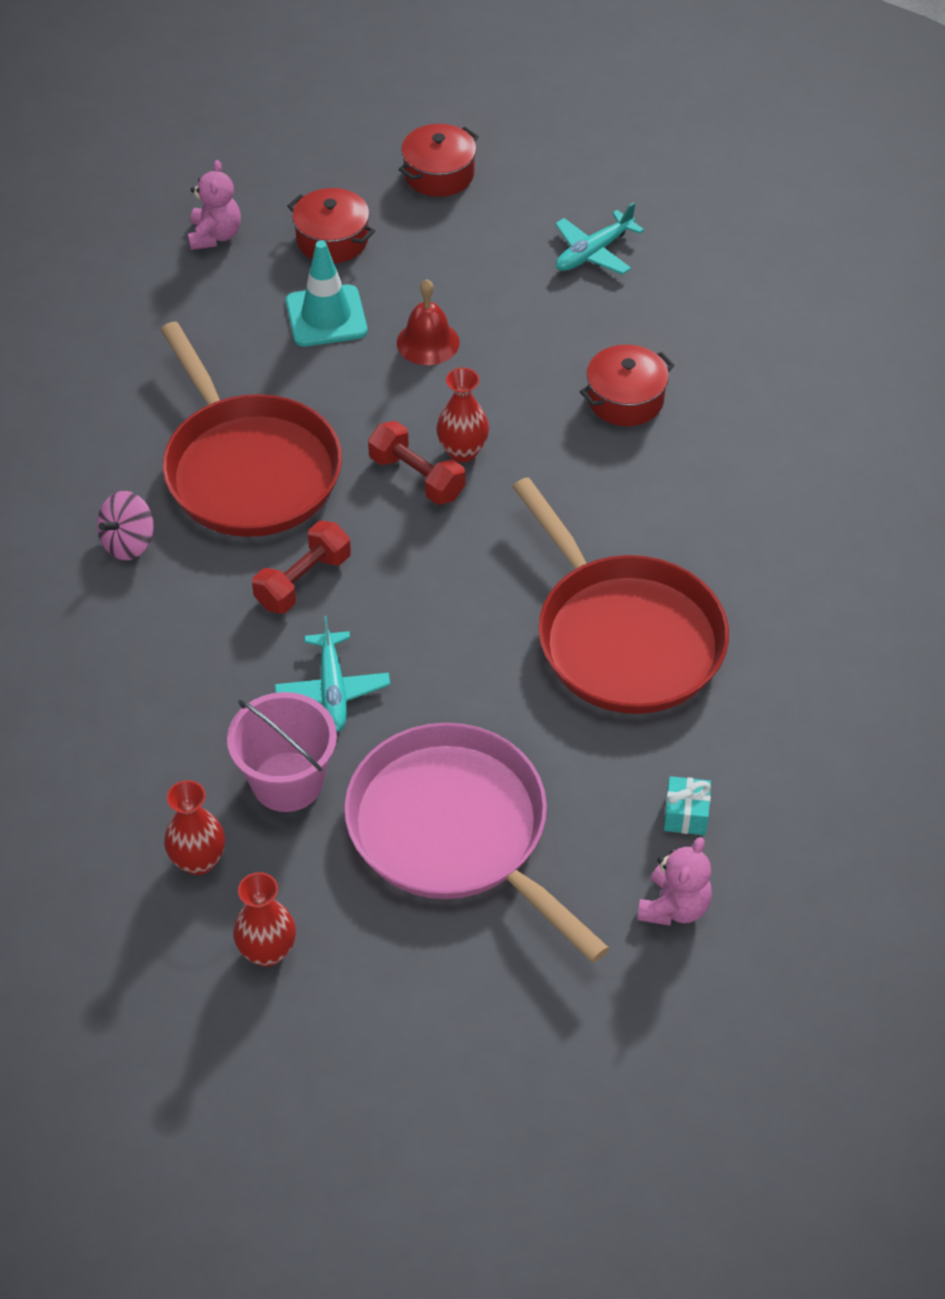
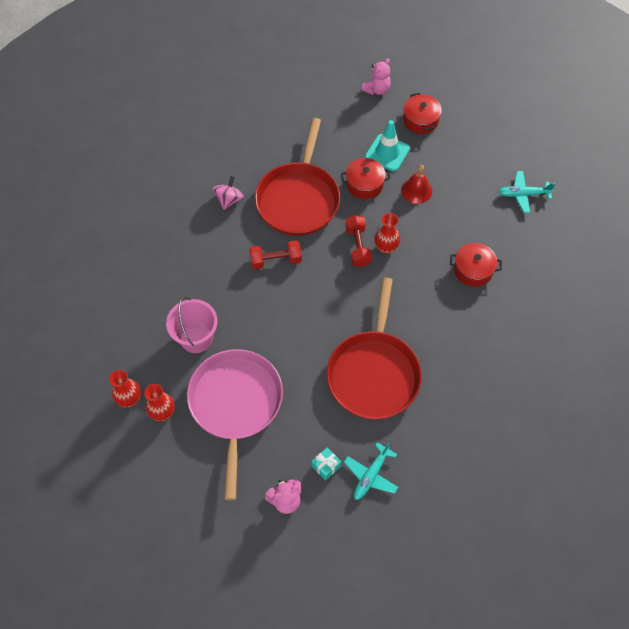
camera: 40 degrees right, 10 degrees up
(128, 543) = (229, 200): pink spinning top -> pink spinning top turned 120 degrees clockwise
(198, 861) = (139, 345): red vase -> red vase (163, 412)
(333, 690) = (245, 313): turquoise plane -> turquoise plane (371, 475)
(439, 174) = (491, 117): red pot -> red pot (364, 184)

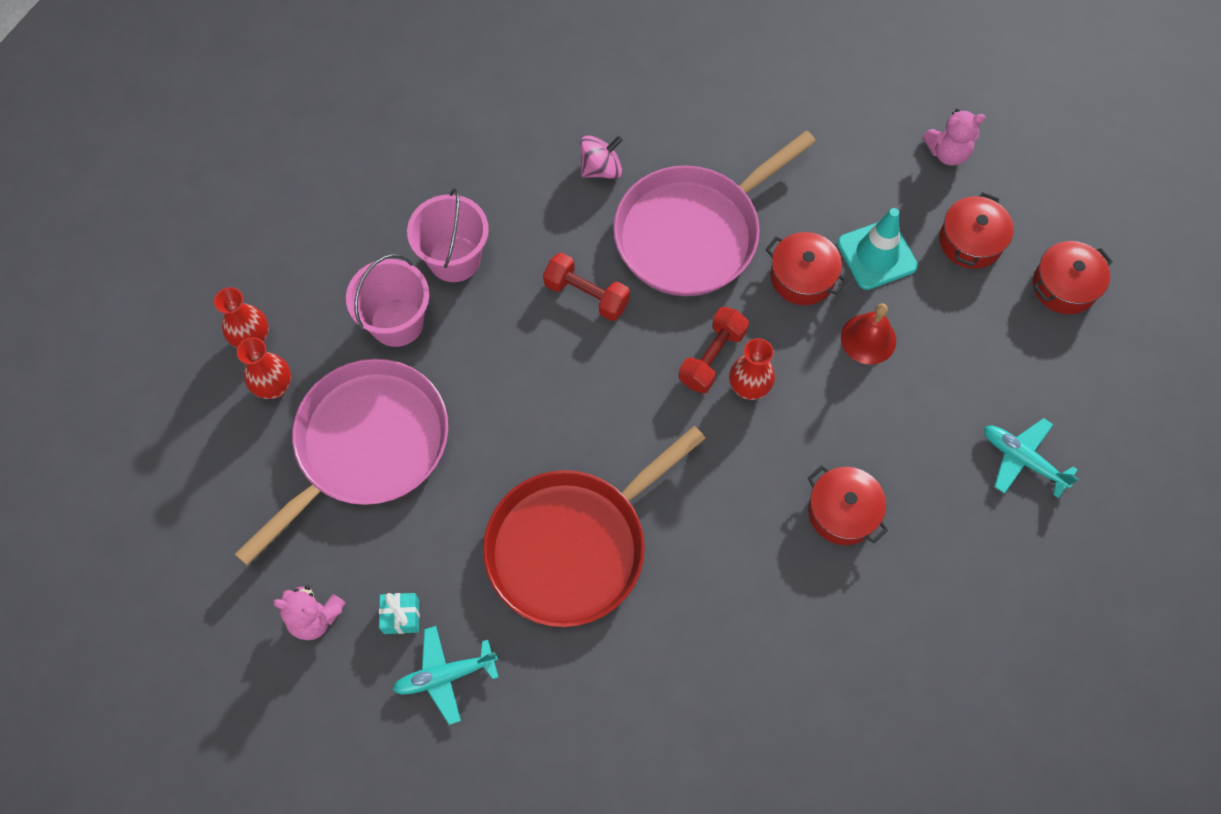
camera: 40 degrees right, 5 degrees up
(197, 289) = (454, 259): none -> pink bucket
(299, 199) = (693, 233): red pan -> pink pan
(474, 112) = (1064, 286): none -> red pot

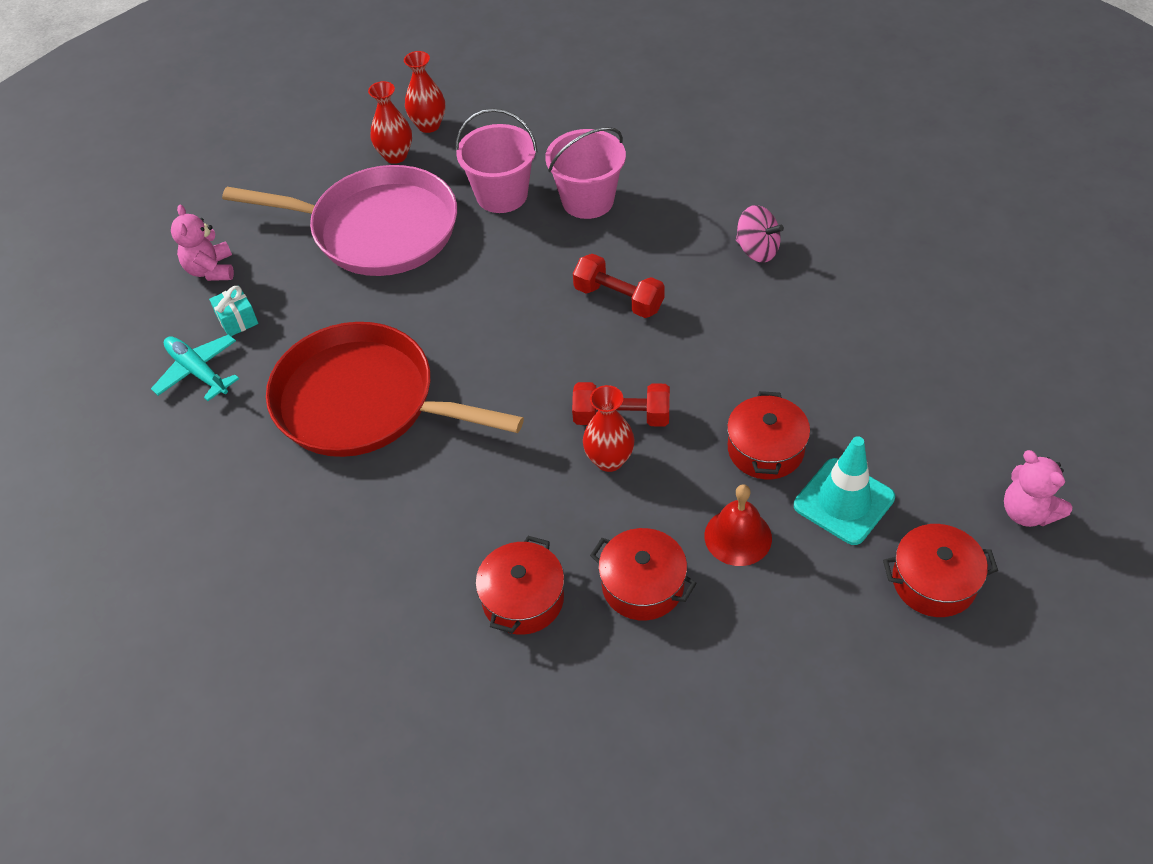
camera: 65 degrees right, 15 degrees down
(586, 295) = (618, 299): red dumbbell -> red dumbbell turned 60 degrees counterclockwise
(693, 233) = (744, 344): pink pan -> none
(1022, 459) = (696, 750): turquoise plane -> none
(1064, 286) = (955, 703): red pot -> red pot (642, 585)

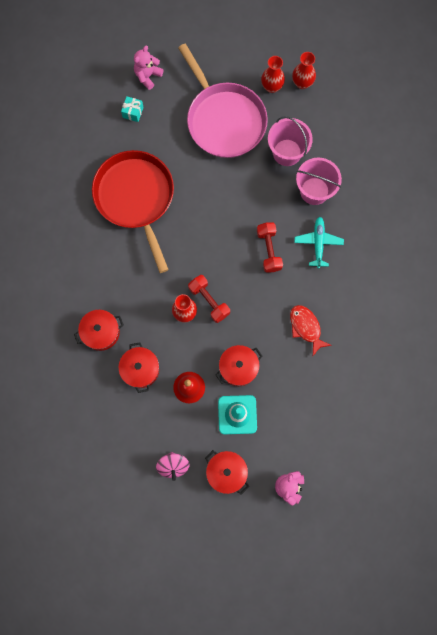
camera: 45 degrees right, 25 degrees up
(198, 371) = (98, 123): turquoise plane -> turquoise plane (318, 243)
(757, 250) = (345, 285): pink spinning top -> pink spinning top (173, 466)
(779, 330) = (306, 327): none -> red fish

